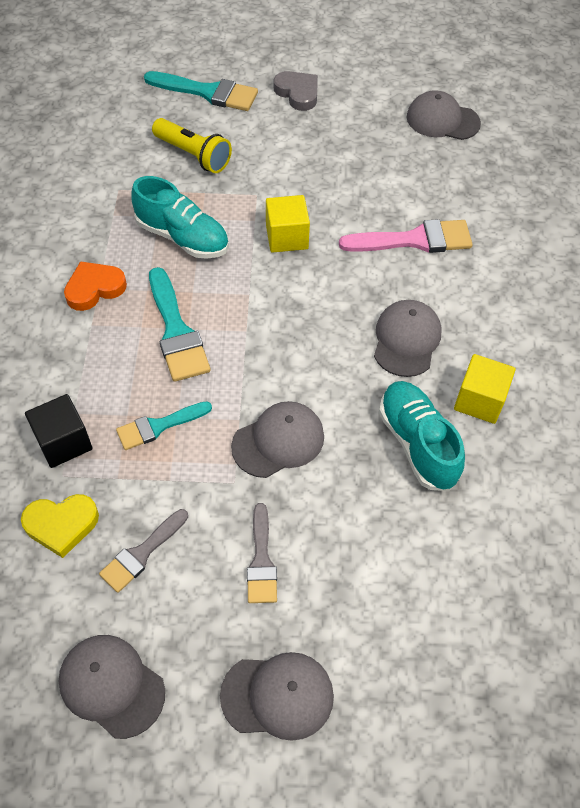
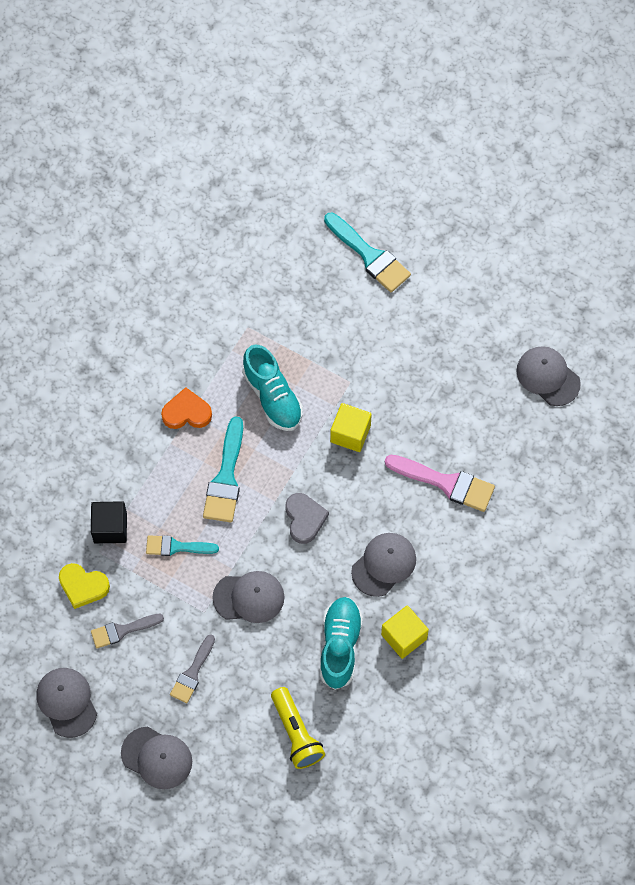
camera: 30 degrees right, 10 degrees up
(193, 155) = (322, 319): yellow flashlight -> yellow flashlight (296, 733)
(298, 93) = (444, 291): grey heart -> grey heart (304, 519)

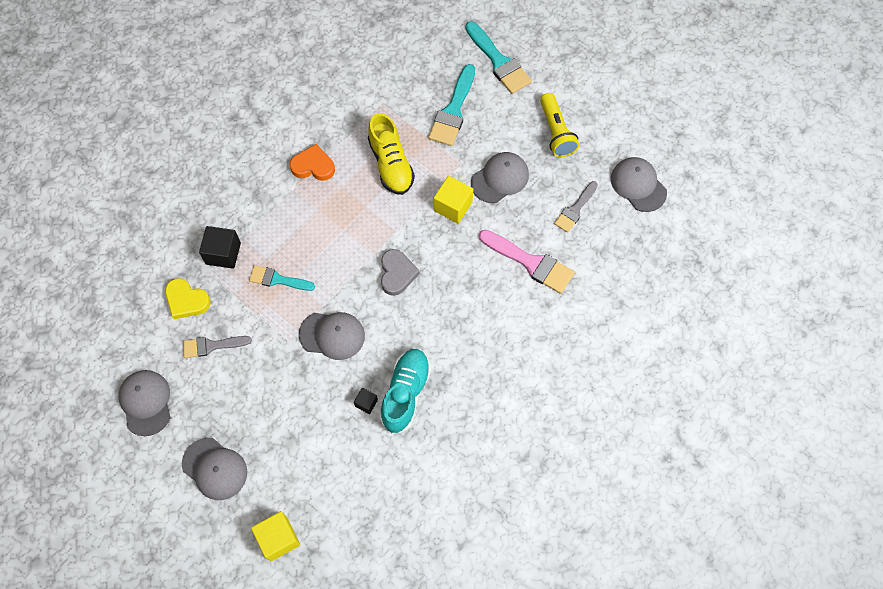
camera: 10 degrees right, 0 degrees up
(192, 673) = (266, 395): grey brush -> grey brush (575, 209)
(226, 477) = (335, 226): turquoise brush -> turquoise brush (453, 111)
(272, 397) = (391, 164): turquoise shoe -> yellow shoe
(296, 733) = (348, 468): yellow flashlight -> yellow flashlight (556, 132)
(300, 663) = (366, 403): none -> black cube
(384, 565) = (460, 326): grey cap -> grey cap (500, 178)
(404, 637) = (466, 395): yellow cube -> yellow cube (278, 538)

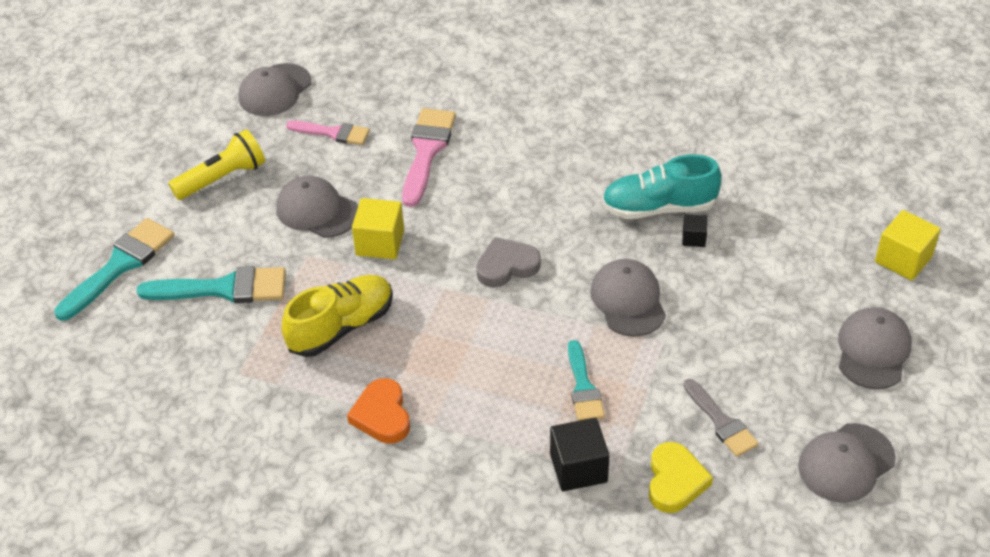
camera: 110 degrees left, 20 degrees down
(575, 209) = (333, 133): grey brush -> pink brush

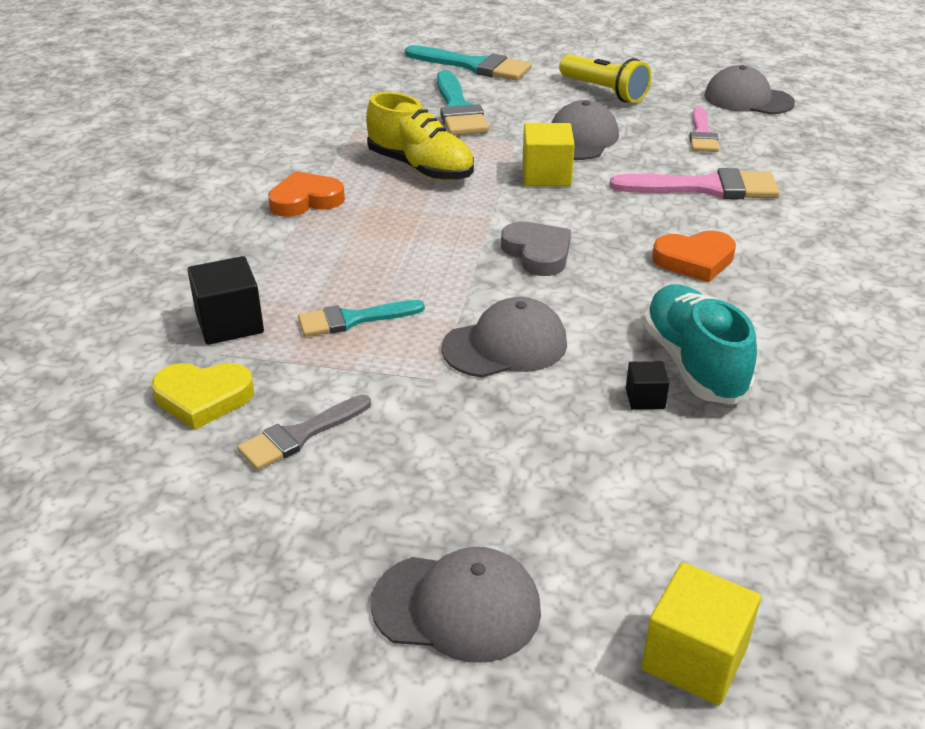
camera: 80 degrees right, 10 degrees down
(533, 180) = (694, 260): none -> orange heart
(846, 463) = (221, 568): grey cap -> none

